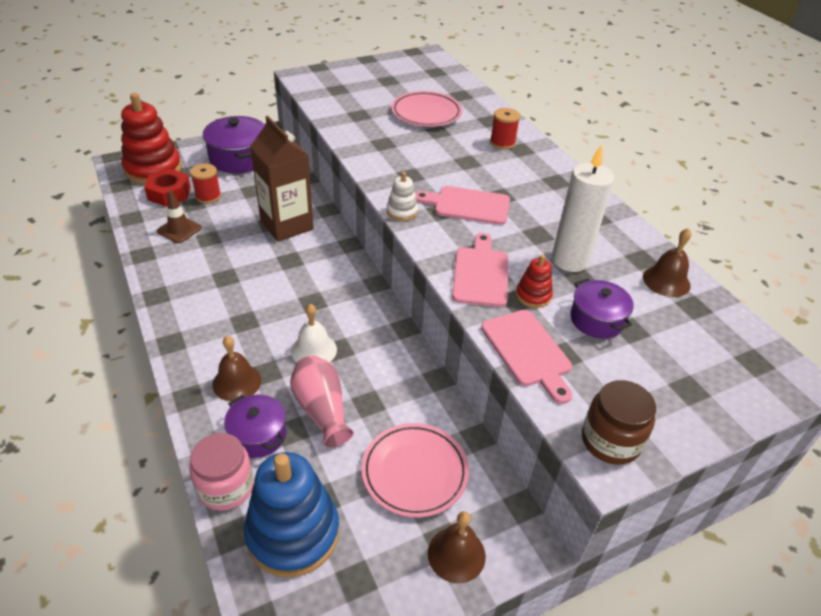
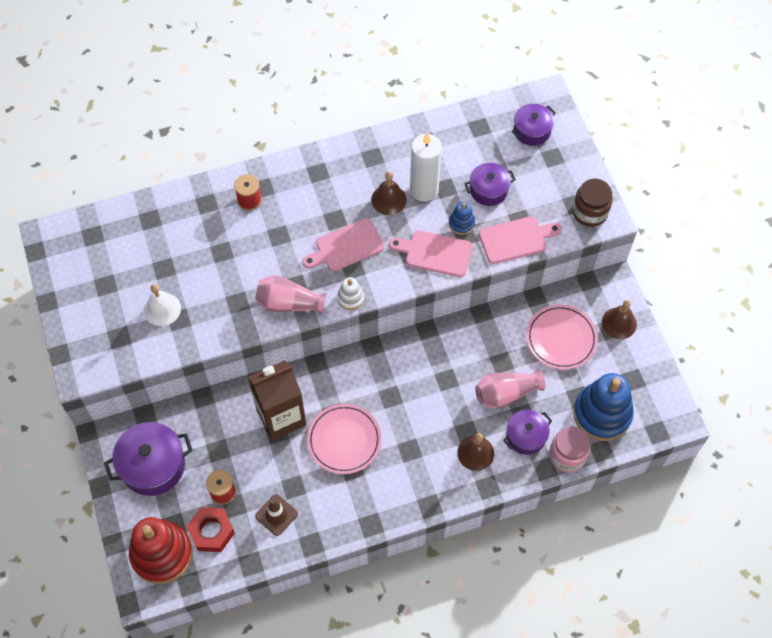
camera: 80 degrees left, 20 degrees up
(314, 350) = (446, 397): white bell -> white bell (162, 309)
(387, 172) = (289, 303): none -> pink vase
(426, 113) = (184, 257): pink plate -> pink plate (344, 440)
(468, 205) = (346, 246): pink cutting board -> pink cutting board turned 45 degrees clockwise
(533, 295) = (461, 223): red stacking toy -> blue stacking toy
(666, 281) = (452, 134): brown bell -> brown bell (388, 199)
(722, 363) = (532, 131): none -> purple pot

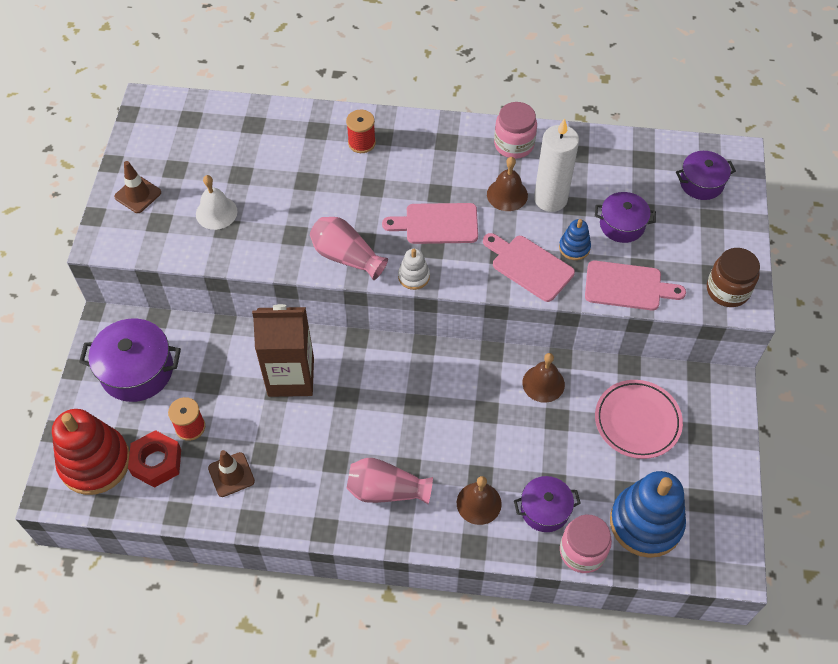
camera: 25 degrees right, 5 degrees down
(87, 320) = (138, 195): none -> brown traffic cone
(344, 440) = (343, 428): pink plate -> none
(373, 154) = (514, 144): none -> pink jar
(505, 394) = (545, 454): pink vase -> pink vase (386, 490)
(619, 323) = (714, 431): brown bell -> brown bell (543, 383)

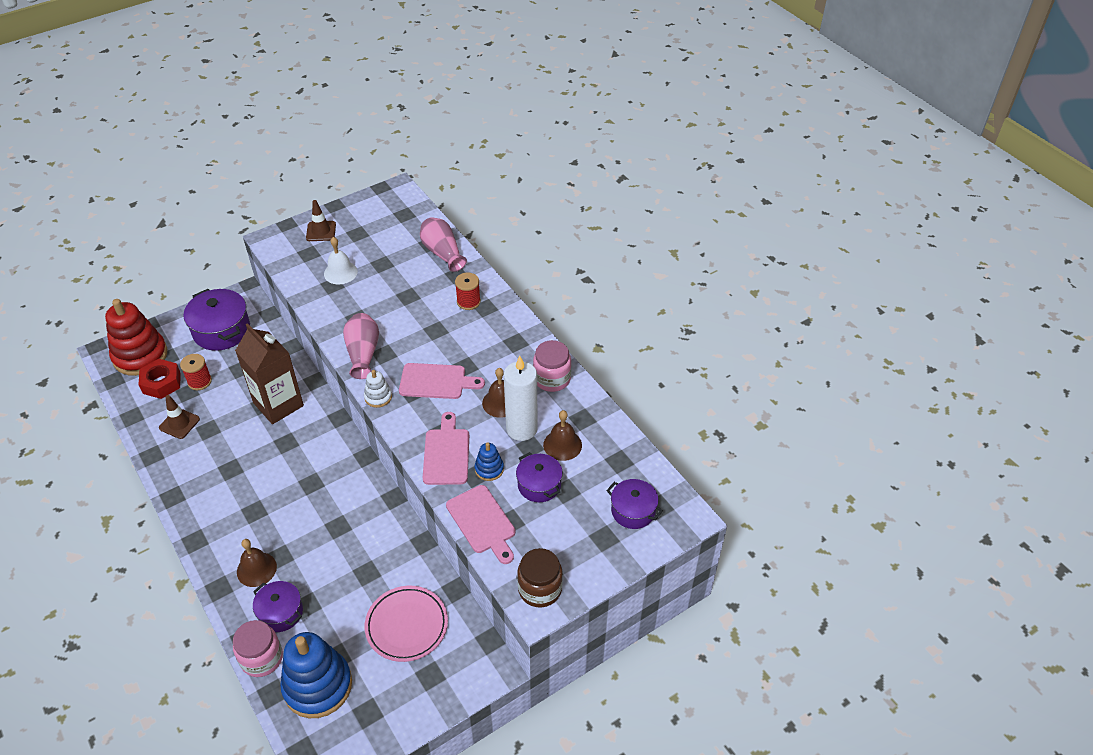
camera: 50 degrees right, 10 degrees down
(386, 490) = (227, 510): pink vase -> pink vase (442, 253)
(437, 224) = (436, 381): pink cutting board -> pink cutting board turned 135 degrees clockwise
(543, 383) = (391, 545): brown bell -> brown bell (562, 445)

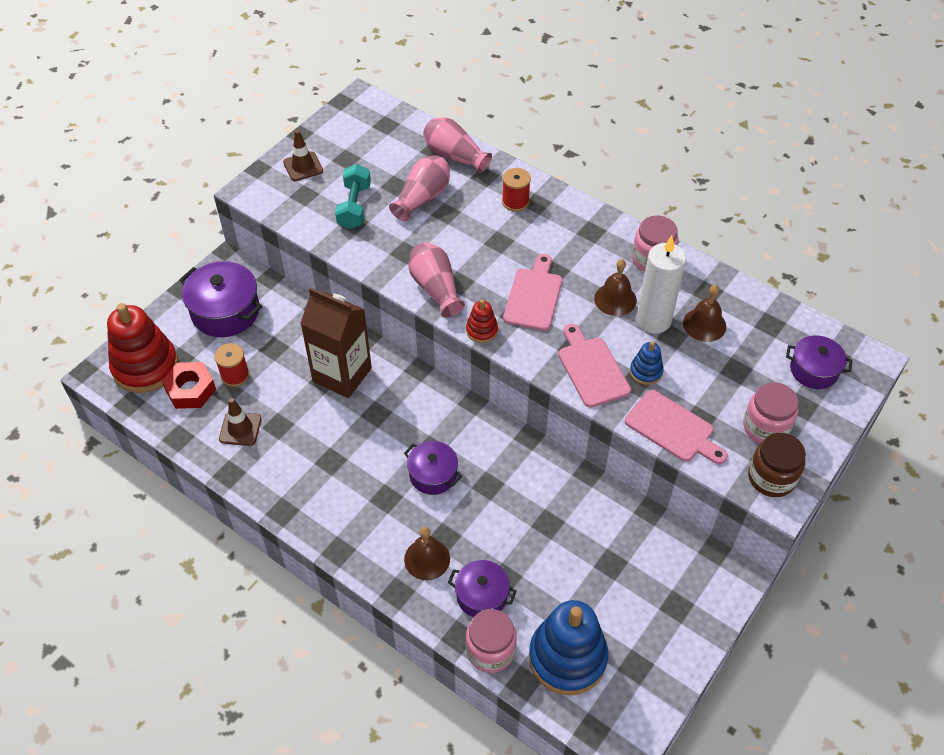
camera: 20 degrees left, 5 degrees up
(340, 272) = (354, 206): white bell -> turquoise dumbbell
(378, 397) = (481, 330): white stacking toy -> red stacking toy
(397, 279) = (422, 198): none -> pink vase
(407, 625) = (622, 564): pink plate -> none
(436, 381) = (534, 296): pink cutting board -> pink cutting board turned 60 degrees counterclockwise
(539, 485) = (706, 373): purple pot -> purple pot (433, 475)
(561, 545) = (765, 427): none -> pink jar

